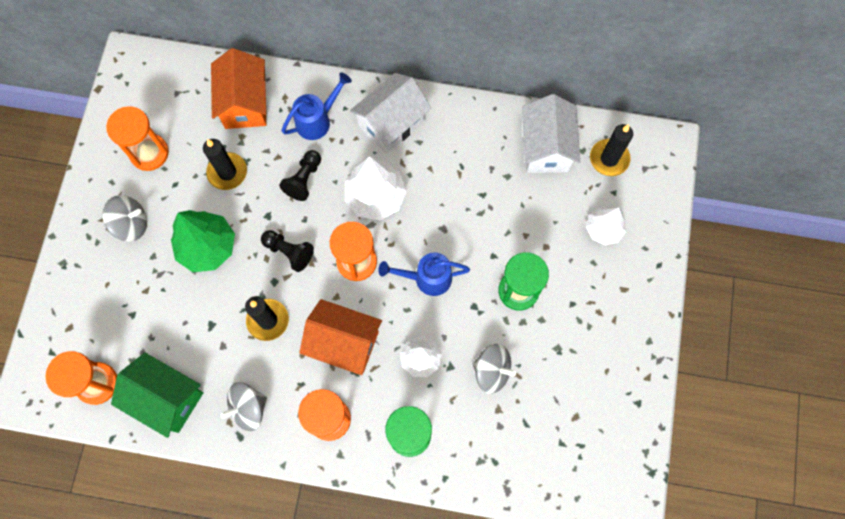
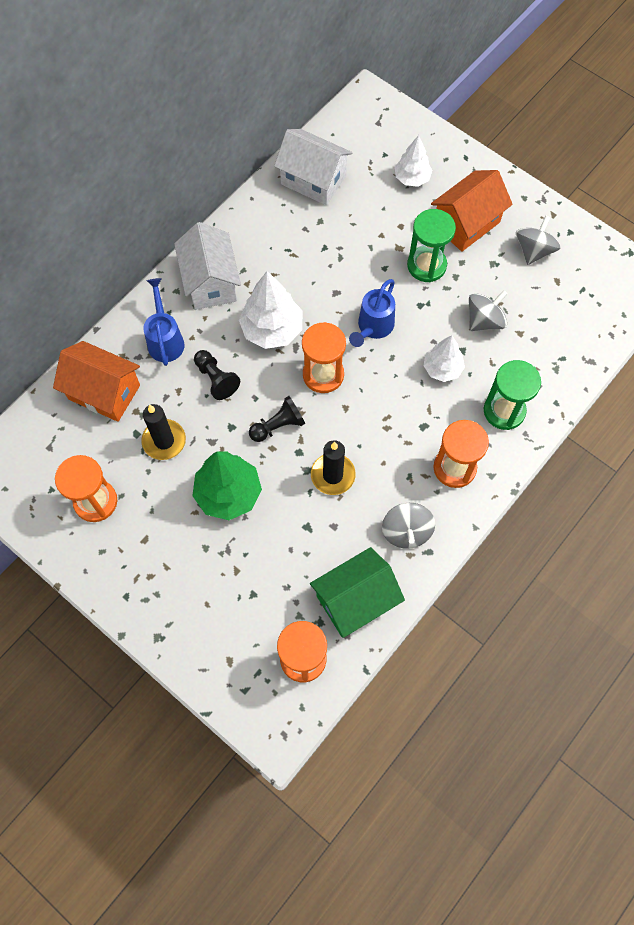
camera: 60 degrees left, 5 degrees down
(131, 224) = (159, 552): grey spinning top -> grey spinning top (533, 250)
(344, 343) = (392, 422): orange house -> orange house (466, 223)
(609, 159) = (353, 142): black candle -> none

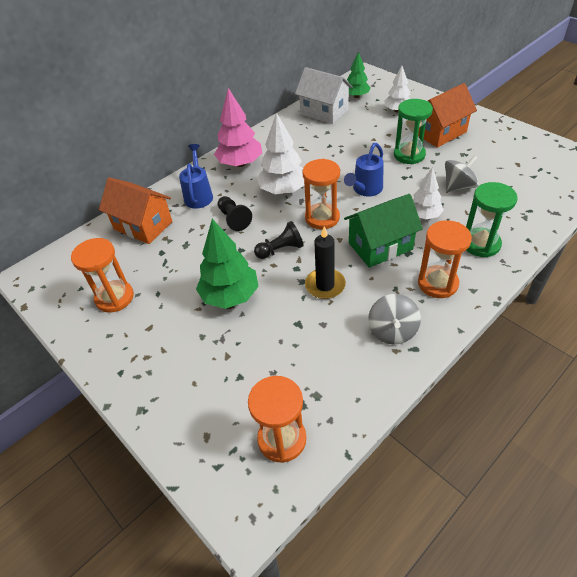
camera: 10 degrees right, 20 degrees down
(164, 441) = (183, 257): black candle -> none
(211, 282) = (240, 163): white house -> pink tree
(355, 600) = (340, 387): green house -> green house (380, 246)
(356, 147) = (356, 96): none -> green tree
(533, 250) = (495, 147): grey spinning top -> none

